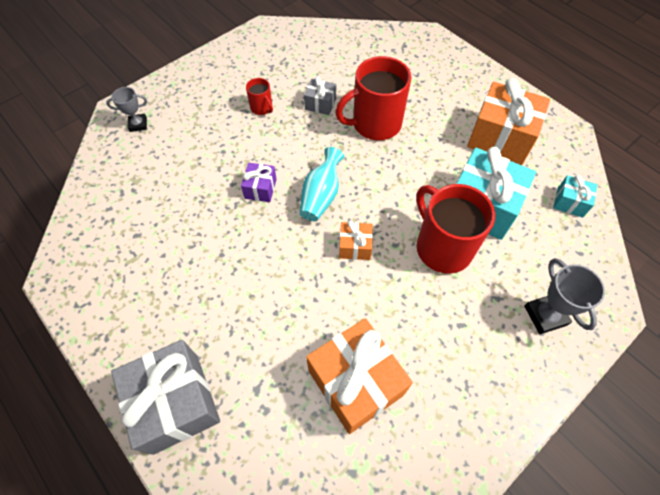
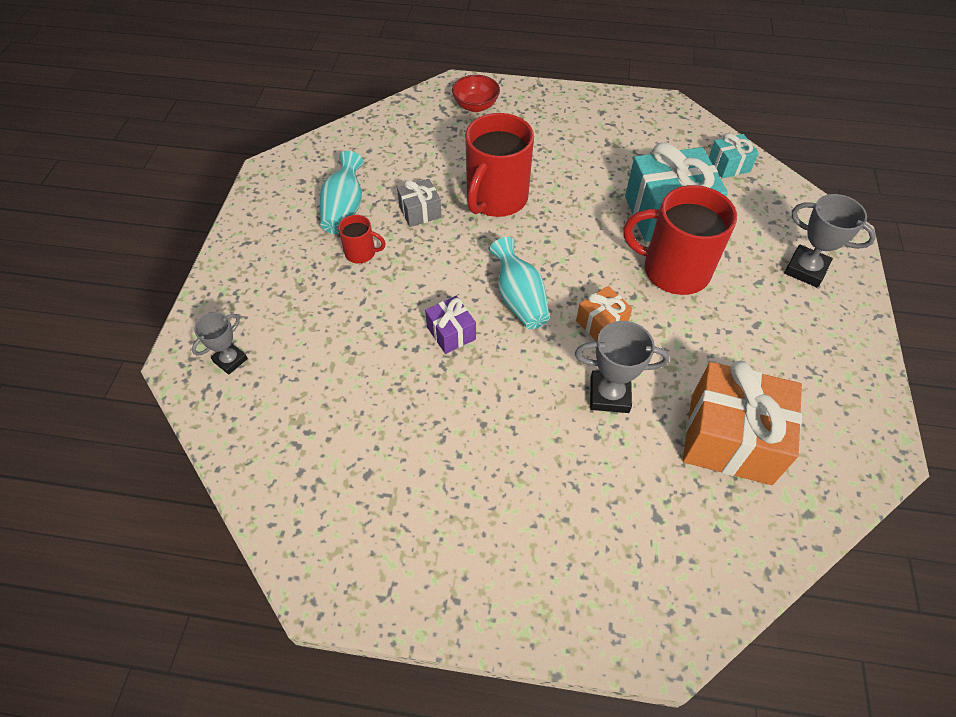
camera: 40 degrees left, 5 degrees down
(176, 402) = (599, 595): grey gift -> none
(279, 76) = (344, 209): none -> turquoise vase
(310, 294) = (609, 395): none -> grey trophy
(427, 56) = (476, 106): none -> red bowl
(500, 138) = (619, 144): orange gift -> none

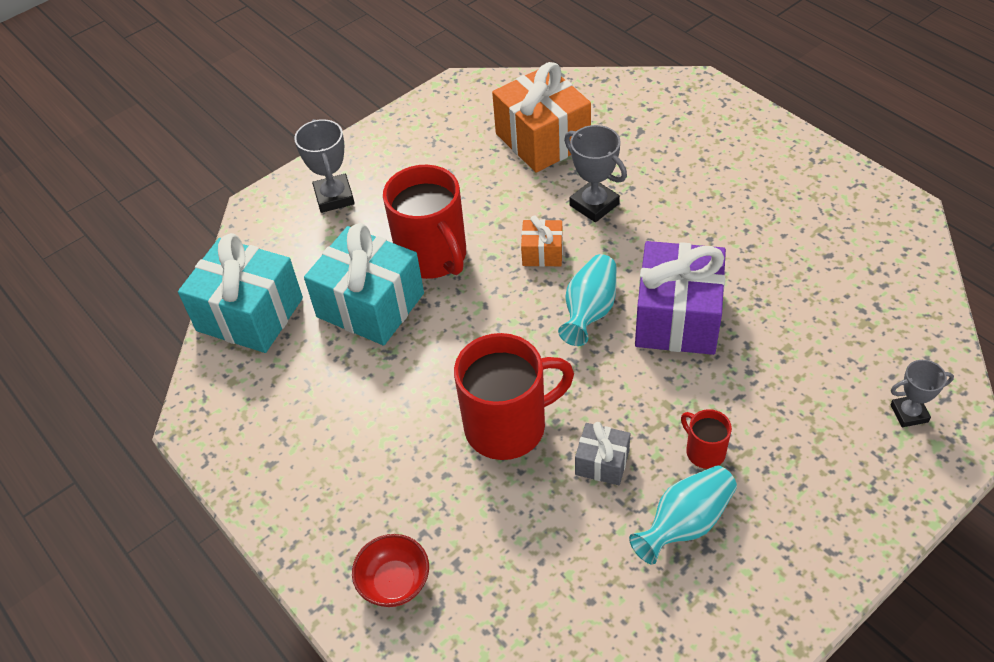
camera: 135 degrees left, 5 degrees down
(451, 333) = (677, 318): purple gift -> purple gift, size x2.05
(728, 165) = (250, 314): turquoise gift -> turquoise gift, size x2.05

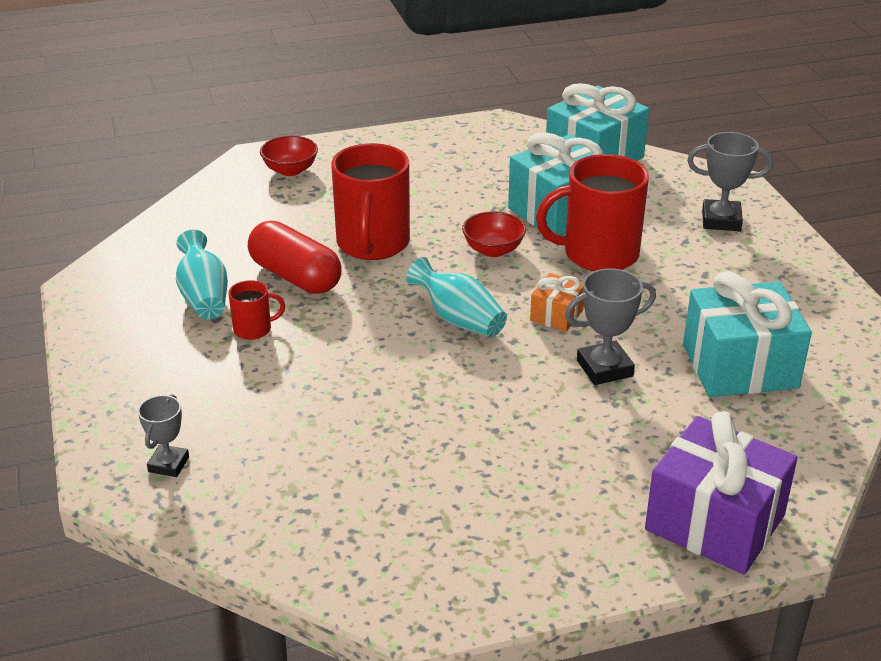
camera: 110 degrees right, 15 degrees down
(466, 329) = (493, 250): none -> red bowl
(542, 139) = (740, 366): orange gift -> turquoise gift
(602, 462) = (295, 276): grey gift -> red capsule
(677, 318) = (406, 367): purple gift -> purple gift (714, 523)

